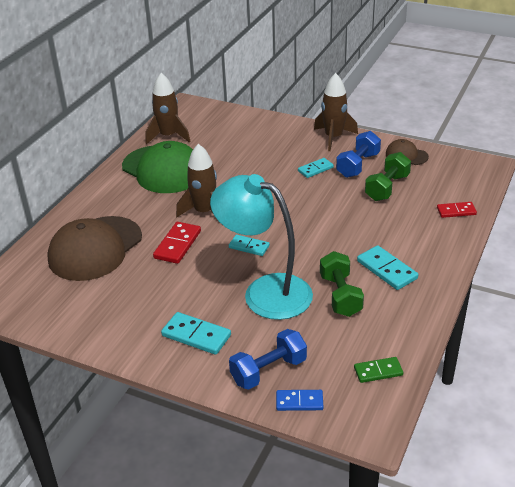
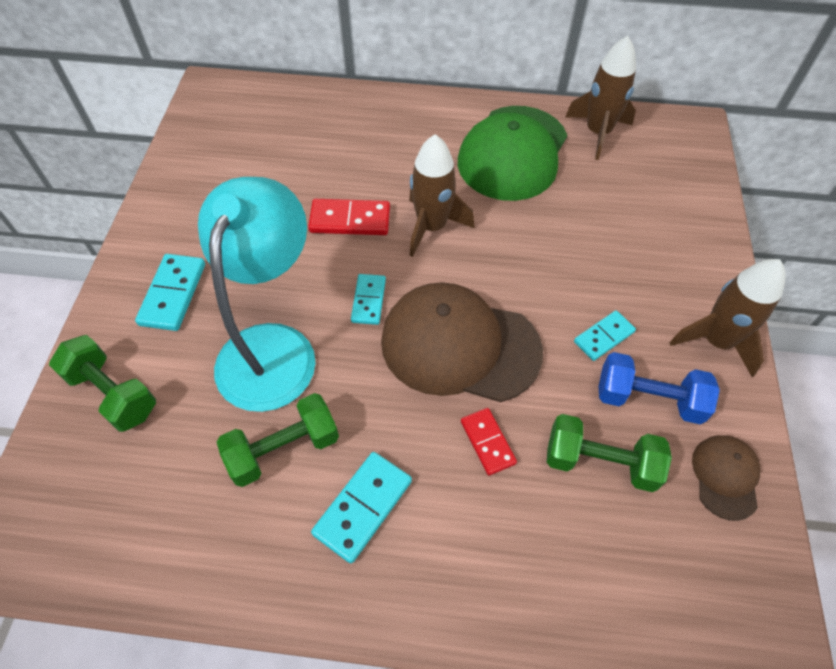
camera: 70 degrees right, 20 degrees up
(95, 248) = (319, 144): brown cap -> brown cap (459, 346)
(268, 371) = (113, 393): blue dumbbell -> green dumbbell
(299, 402) = (56, 446): blue domino -> none
(315, 169) = (604, 337): turquoise domino -> turquoise domino turned 75 degrees counterclockwise
(378, 371) = (119, 540): green domino -> none
(456, 211) = (577, 606): red domino -> red domino (488, 442)

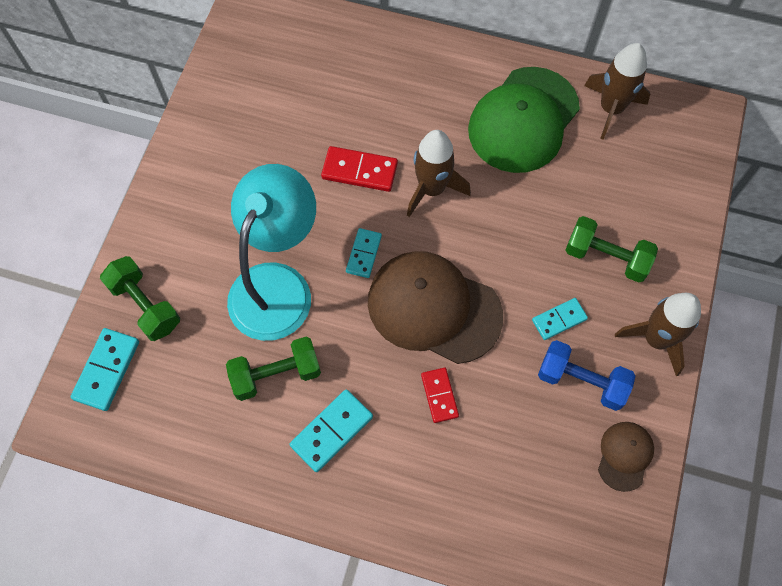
camera: 10 degrees right, 10 degrees up
(173, 294) = (198, 222): turquoise domino -> turquoise domino (106, 370)
(600, 462) = (526, 427): green dumbbell -> green dumbbell (606, 257)

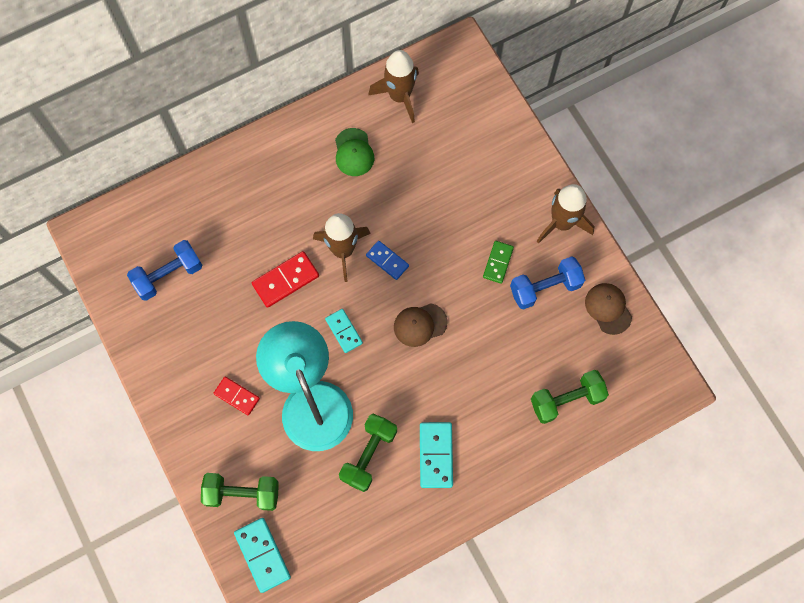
camera: 45 degrees left, 5 degrees up
(273, 86) = (168, 275): none -> blue dumbbell
(434, 308) = (420, 325): brown cap -> brown cap, size x0.48
(439, 395) = (475, 374): red domino -> red domino (237, 396)
(461, 230) = (387, 261): none -> blue domino
(523, 120) = (354, 152): green cap -> green cap, size x0.48
(559, 320) = (498, 262): turquoise domino -> green domino
(606, 257) = (488, 198): green dumbbell -> green dumbbell (566, 400)

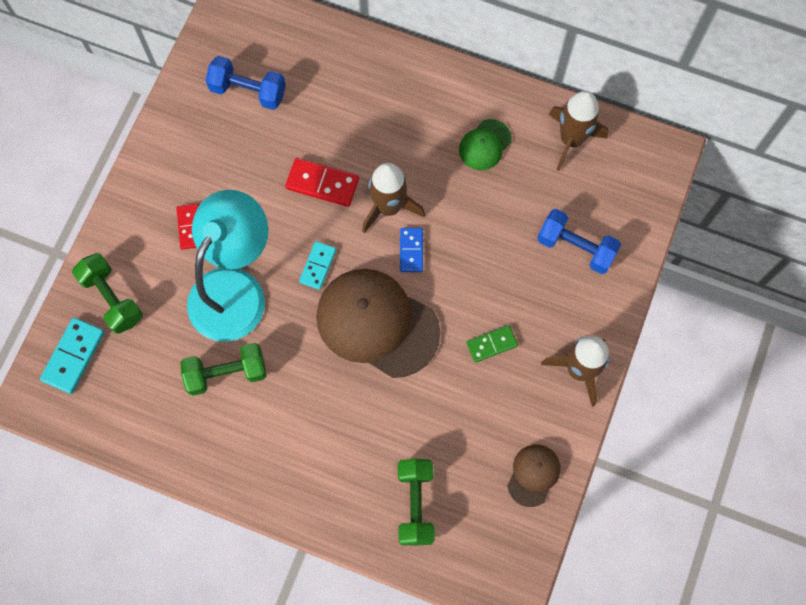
camera: 50 degrees right, 0 degrees up
(420, 325) = (377, 323): brown cap -> brown cap, size x2.09
(436, 455) = (272, 430): turquoise domino -> none
(545, 288) = (504, 403): blue dumbbell -> blue dumbbell (575, 247)
(566, 400) = (415, 504): green dumbbell -> green dumbbell turned 60 degrees clockwise

